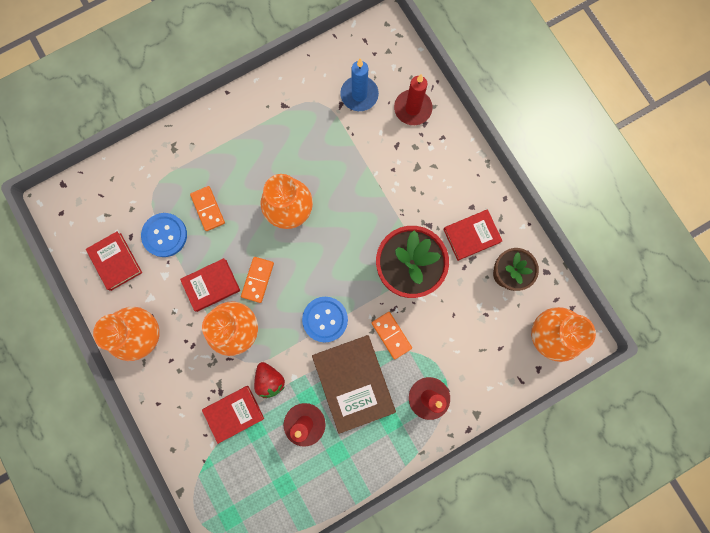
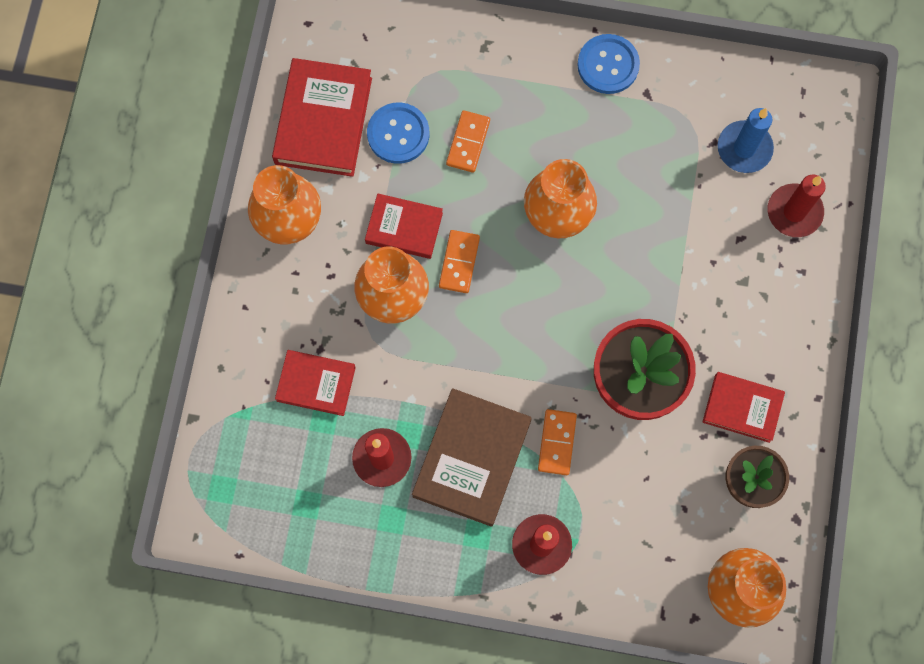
camera: 40 degrees right, 5 degrees down
(116, 261) = (323, 121): red book -> red book, size x1.62
(257, 280) = (459, 262): orange domino -> orange domino turned 45 degrees counterclockwise
(270, 380) = (383, 380): red strawberry -> none
(325, 319) = (497, 365): blue button -> blue button (608, 65)

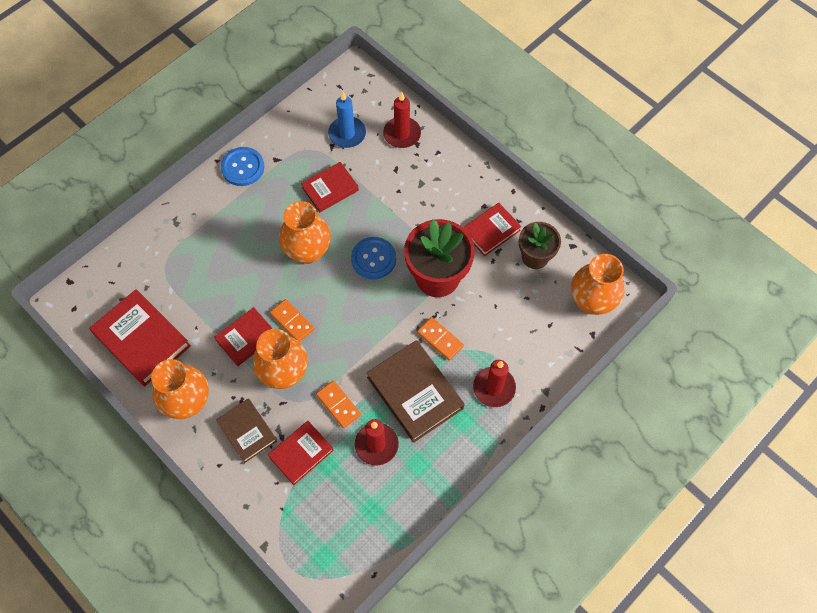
camera: 55 degrees left, 10 degrees down
(300, 308) = (247, 431): none -> brown book
(398, 134) = (187, 303): blue button -> blue button (373, 259)
(468, 142) = (225, 269): orange domino -> orange domino (338, 405)
(655, 183) = (330, 189): none -> red book

